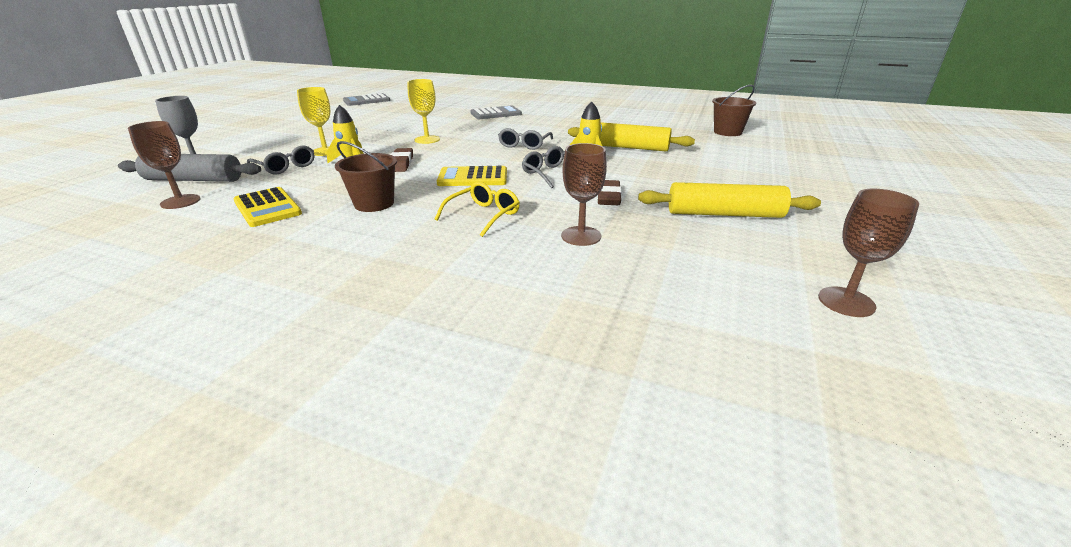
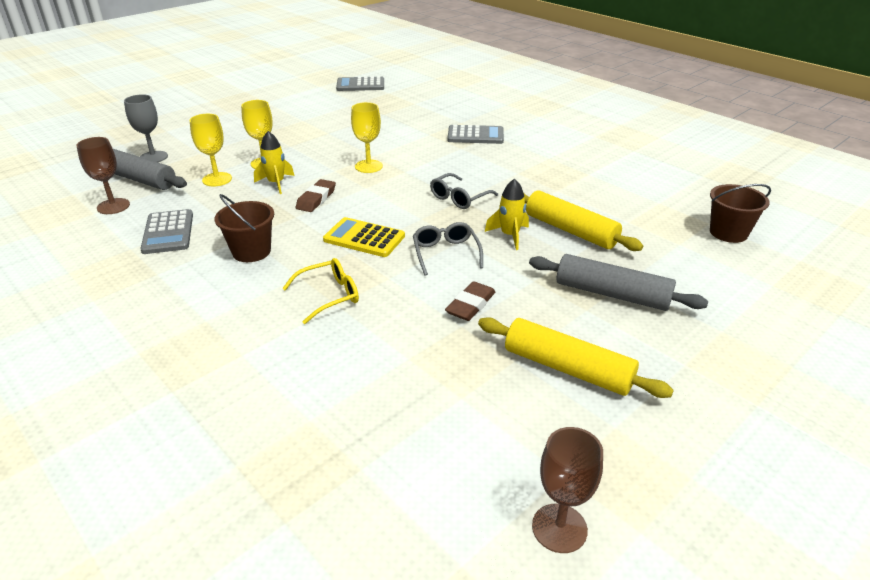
camera: 25 degrees right, 5 degrees up
(267, 208) = (168, 232): yellow calculator -> grey calculator
(285, 167) = (217, 179): grey glasses -> yellow goblet
(581, 236) = (391, 352): brown goblet -> none
(699, 172) = (612, 294): none -> grey rolling pin

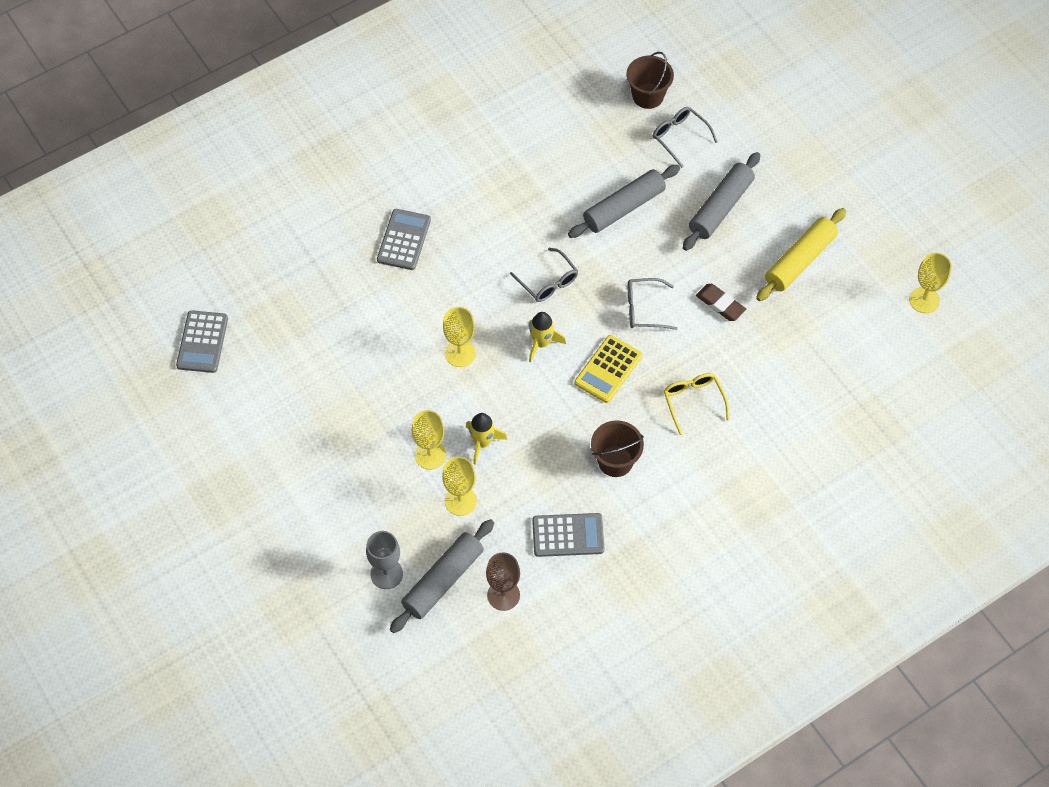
camera: 80 degrees left, 25 degrees up
(316, 199) = (525, 406): brown eraser -> none
(509, 235) = (624, 255): yellow rocket -> yellow rocket (541, 343)
(559, 528) = (924, 300): brown goblet -> yellow goblet
(570, 230) = (624, 208): yellow rolling pin -> grey rolling pin
(690, 257) = (679, 137): none -> grey glasses

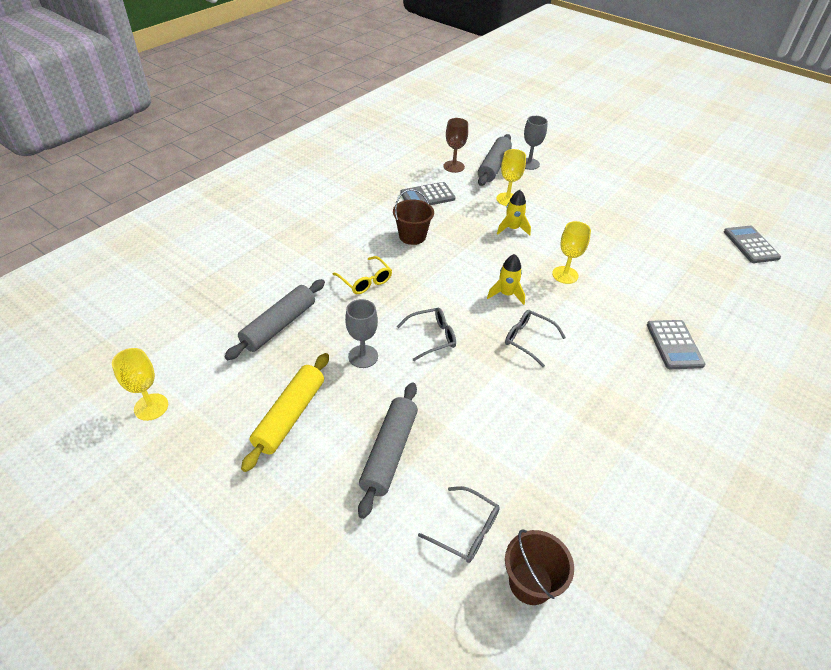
camera: 160 degrees right, 15 degrees down
(430, 455) = (543, 216): yellow goblet -> none
(608, 369) = (443, 288): yellow calculator -> none
(624, 208) = (492, 425): grey rolling pin -> grey rolling pin (279, 325)
(720, 304) = (363, 356): brown eraser -> grey goblet

